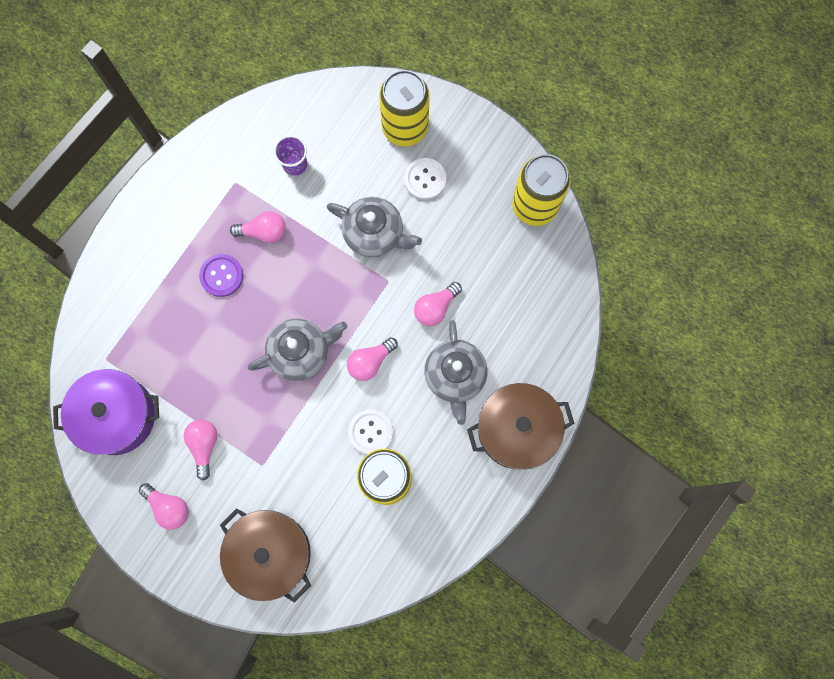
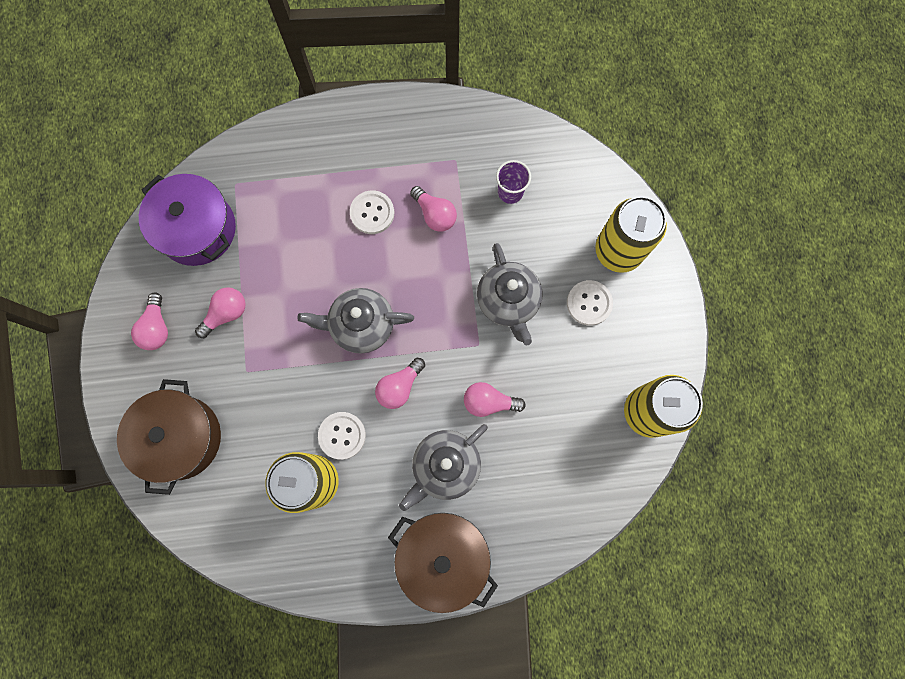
camera: 50 degrees right, 0 degrees up
(221, 276) = (372, 213): purple button -> white button
(300, 352) = (361, 325): grey teapot -> grey teapot turned 150 degrees clockwise
(370, 362) = (399, 386): pink light bulb -> pink light bulb turned 60 degrees counterclockwise

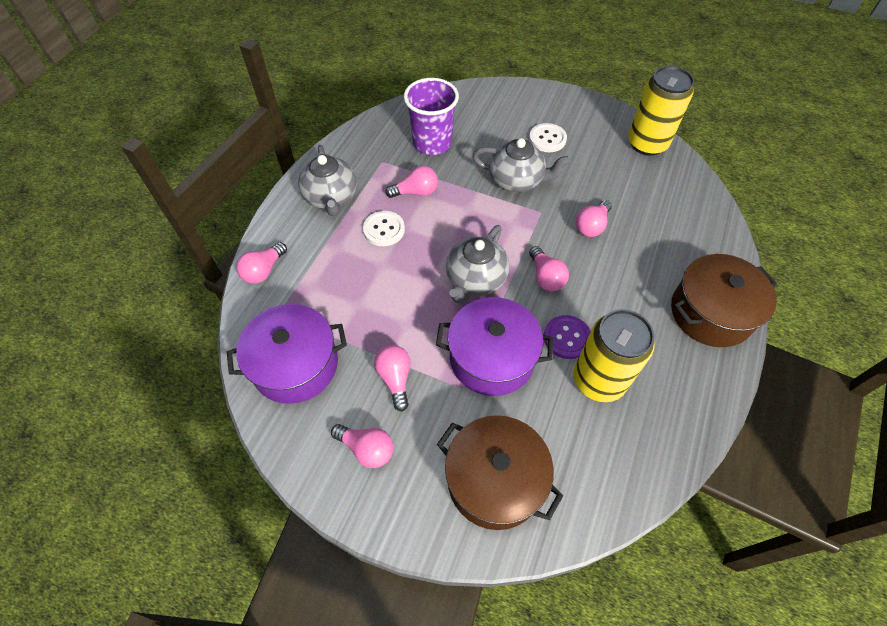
camera: 60 degrees left, 20 degrees down
(270, 142) = (264, 270): none -> pink light bulb
(287, 381) = (491, 358): none -> purple pot
(342, 435) = (567, 338): white button -> purple button
(445, 466) = (631, 277): grey teapot -> grey teapot (331, 197)
(510, 192) = (432, 143): purple cup -> purple cup, size x1.78
(618, 251) = (518, 109): yellow can -> none

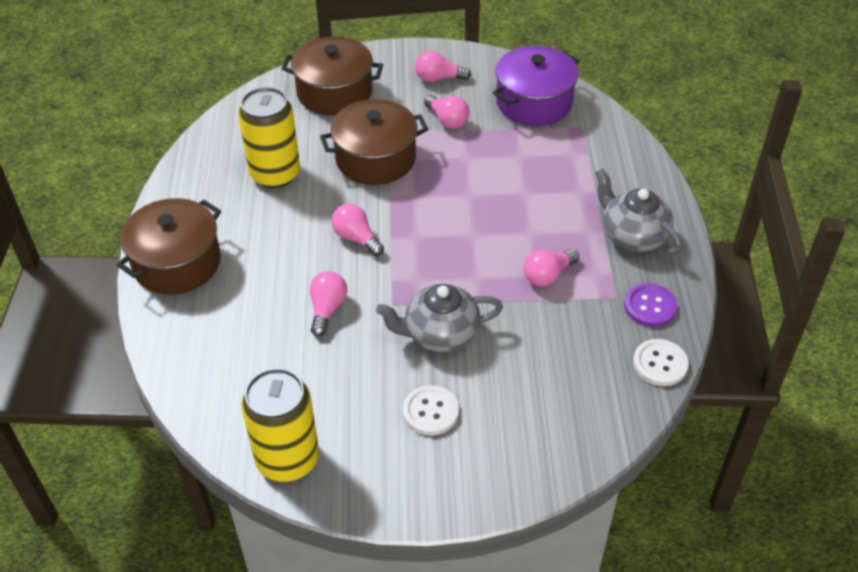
camera: 155 degrees right, 10 degrees down
(264, 270) = (628, 151): pink light bulb -> none
(384, 229) = (550, 224): white button -> white button (660, 364)
(432, 143) = (576, 345): purple cup -> none
(475, 279) = (425, 212): grey teapot -> none
(491, 358) = (375, 159): purple pot -> brown pot
(567, 338) = (315, 195): purple button -> purple button (650, 306)

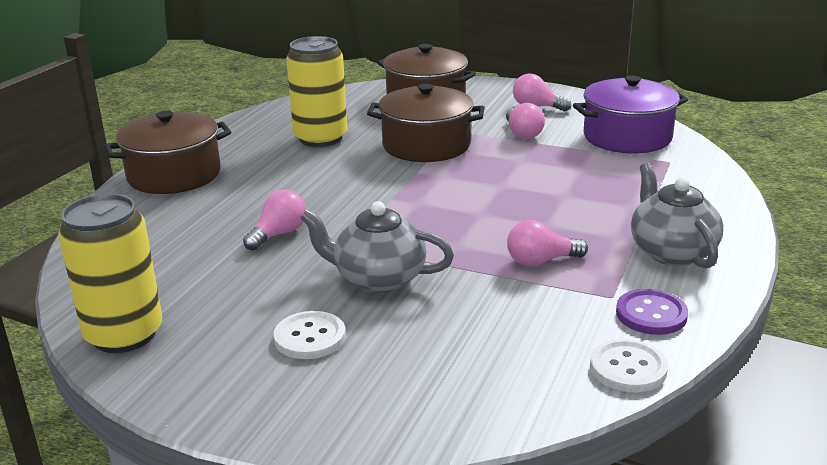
camera: 25 degrees right, 20 degrees down
(356, 238) = (356, 192): pink light bulb -> none

